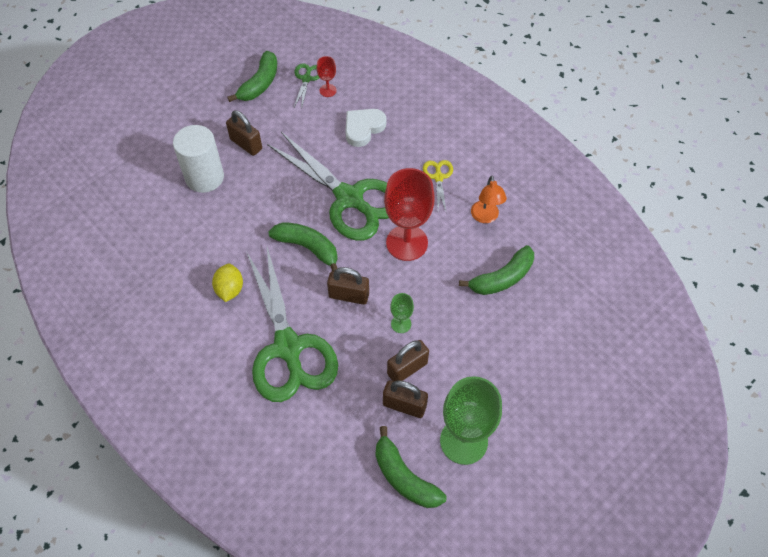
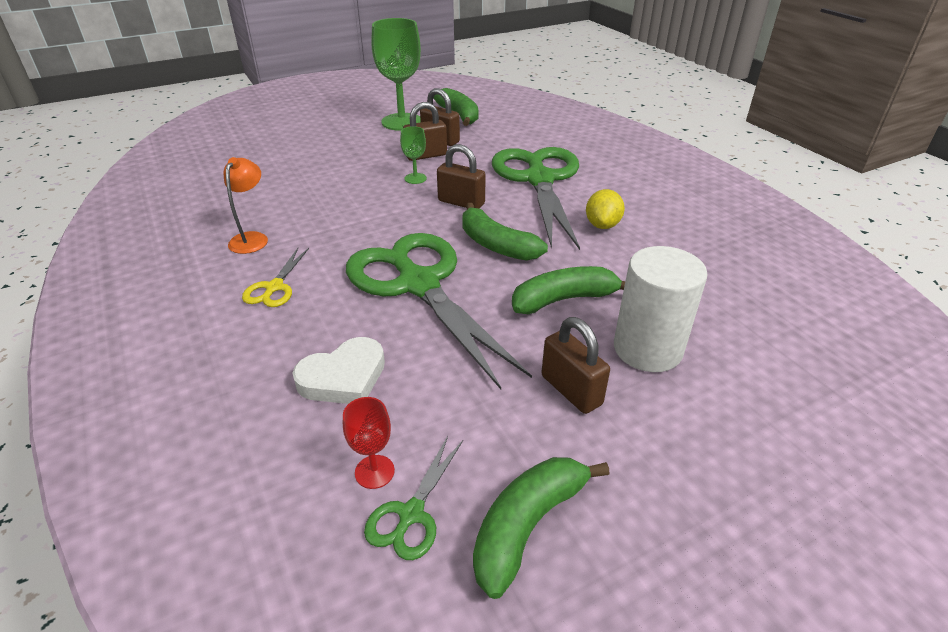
camera: 165 degrees left, 20 degrees down
(407, 243) = (368, 231): red goblet -> none
(502, 278) = (284, 191): green banana -> green banana (564, 299)

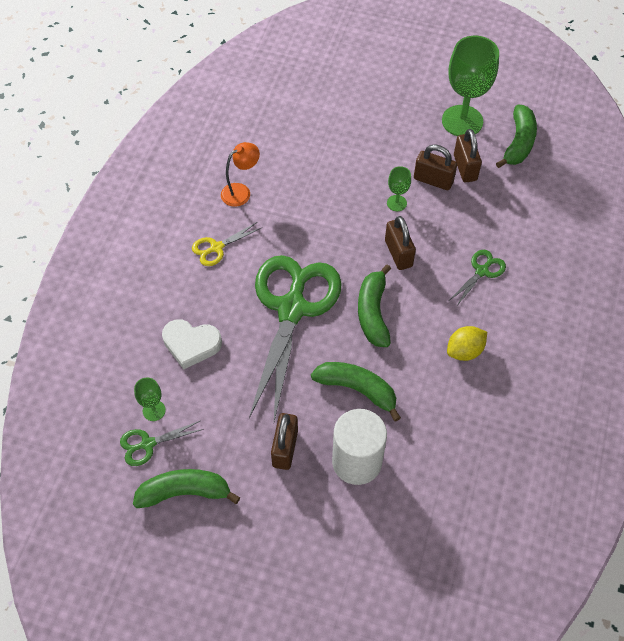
camera: 45 degrees right, 20 degrees up
(374, 472) = (154, 410): red goblet -> green goblet
(539, 180) = (482, 271): green scissors -> green scissors, size x0.41

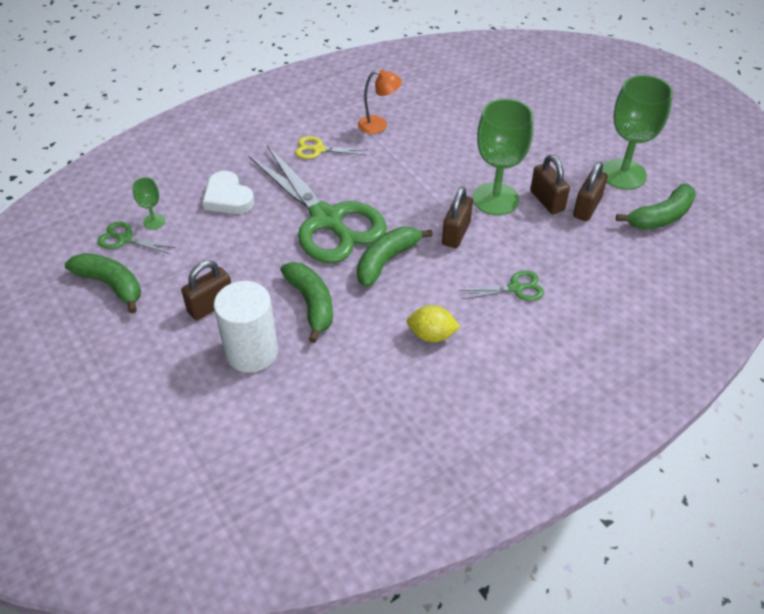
camera: 40 degrees right, 10 degrees down
(292, 309) = (326, 220): green scissors -> green scissors turned 90 degrees clockwise
(396, 203) = (495, 199): green goblet -> green goblet, size x2.18

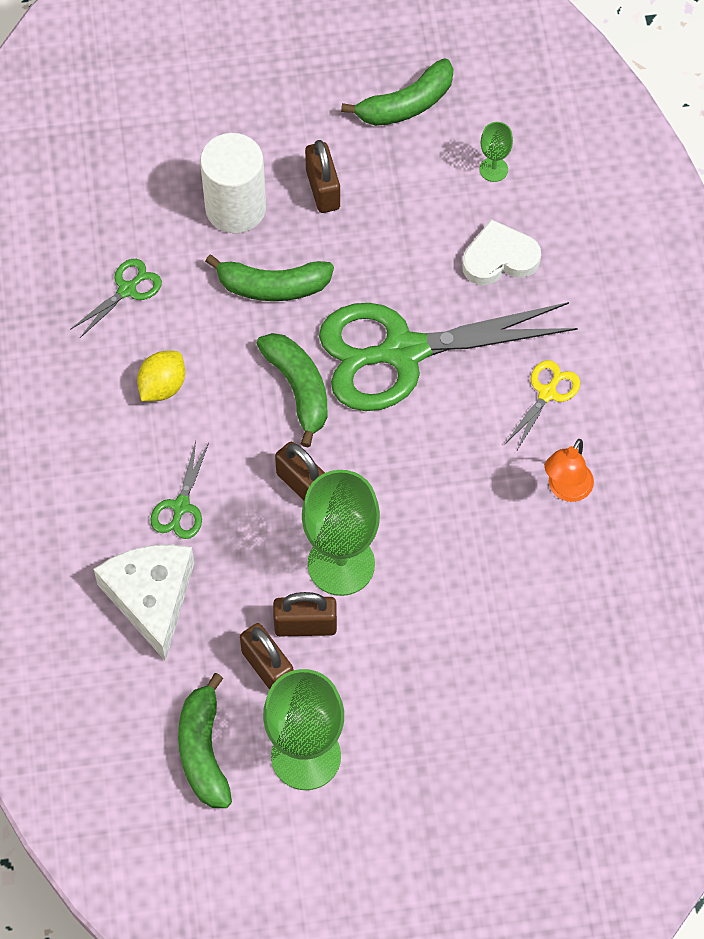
camera: 115 degrees right, 15 degrees up
(125, 239) = (477, 133): green scissors -> green scissors (127, 290)
(589, 278) = (151, 598): none -> white cheese

